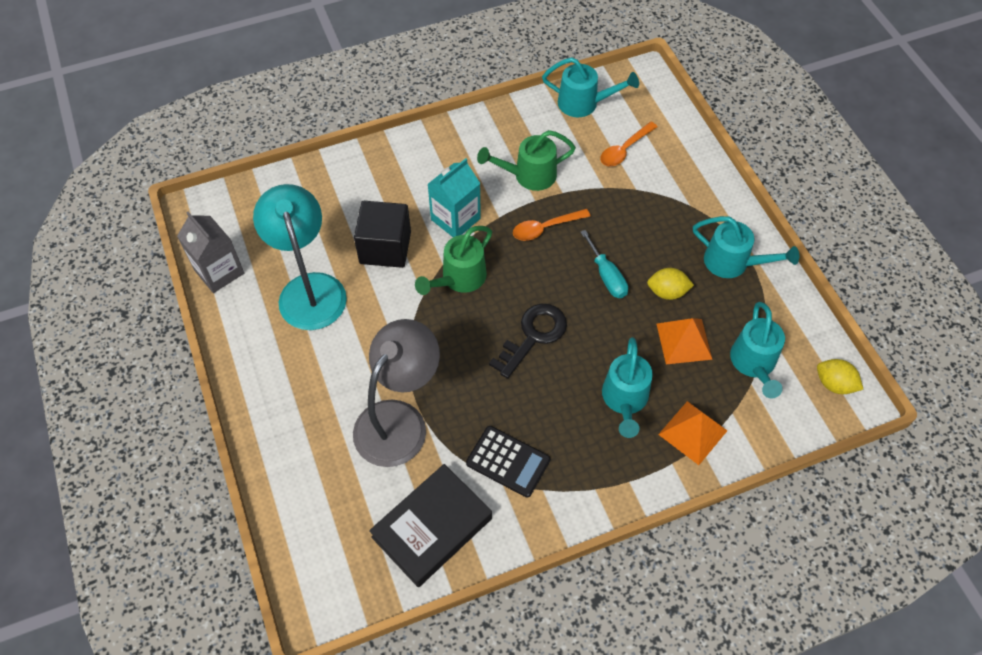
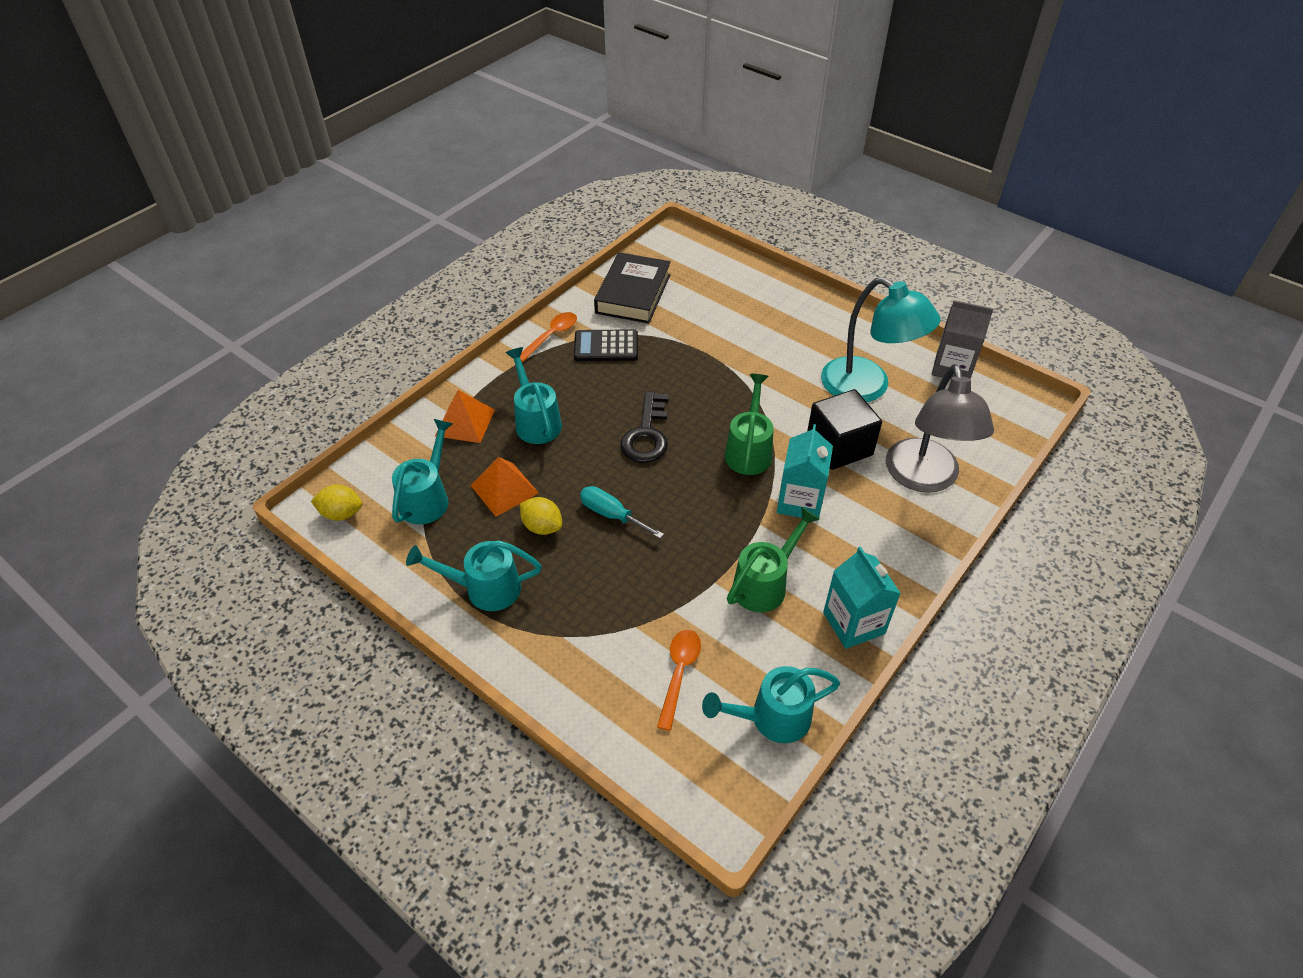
camera: 150 degrees right, 10 degrees down
(399, 420) = (708, 337): grey lamp -> grey lamp (924, 478)
(491, 127) = (853, 623): none -> turquoise carton
(545, 228) = (704, 534): orange spoon -> orange spoon (551, 336)
(667, 292) = (542, 526): yellow lemon -> yellow lemon turned 60 degrees clockwise
(754, 364) = (427, 498): turquoise watering can -> turquoise watering can turned 45 degrees clockwise

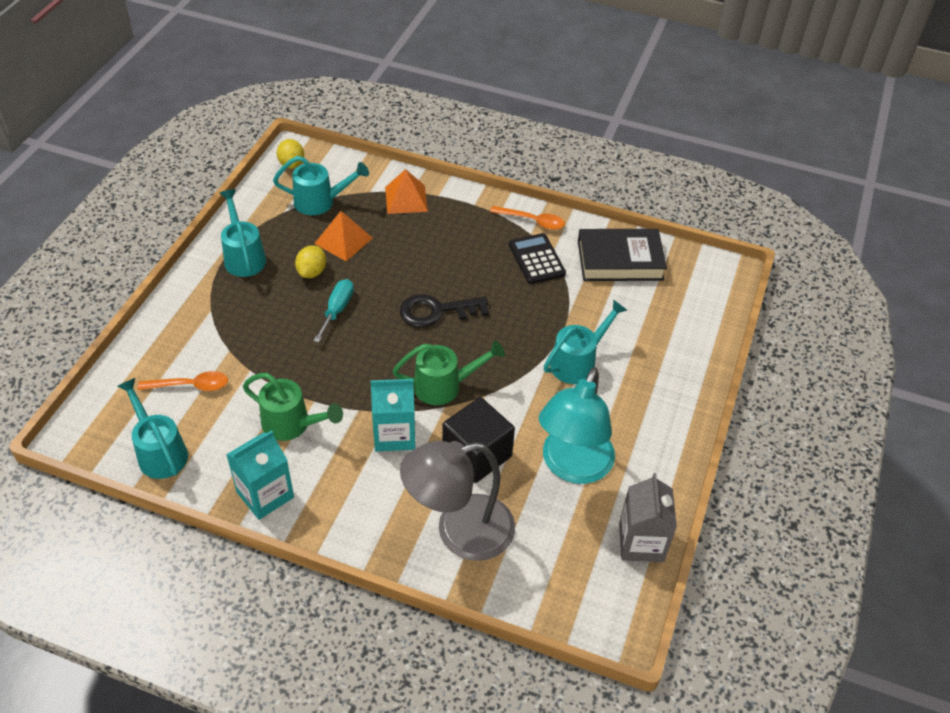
camera: 70 degrees right, 0 degrees up
(536, 421) = (424, 239): turquoise watering can -> turquoise watering can (578, 362)

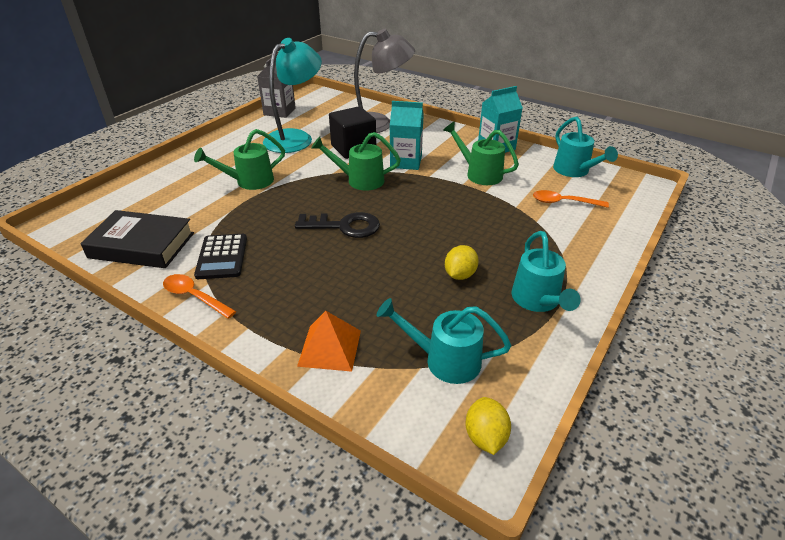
camera: 165 degrees left, 10 degrees down
(337, 310) = (437, 238): turquoise screwdriver -> none
(343, 240) = (421, 304): orange pyramid -> none
(578, 362) = (249, 181): turquoise watering can -> green watering can

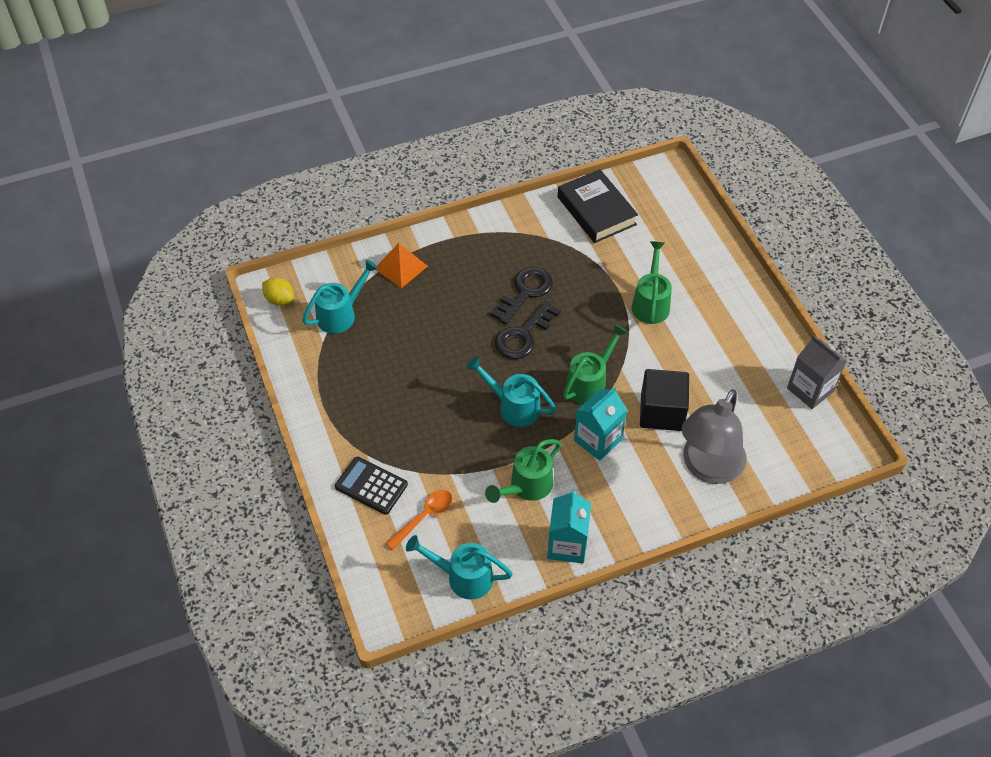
camera: 125 degrees right, 15 degrees up
(142, 245) = (596, 211): black book -> black book turned 75 degrees counterclockwise
(195, 297) = (508, 222): orange spoon -> none
(222, 257) = (543, 249): black calculator -> black calculator (371, 486)
(291, 245) = (525, 292): none -> black key
(295, 138) = (724, 374): turquoise lamp -> none
(460, 275) = (403, 371): yellow lemon -> none
(479, 173) = (526, 487): green watering can -> green watering can turned 150 degrees clockwise
(538, 301) = (338, 397): turquoise watering can -> turquoise watering can (513, 406)

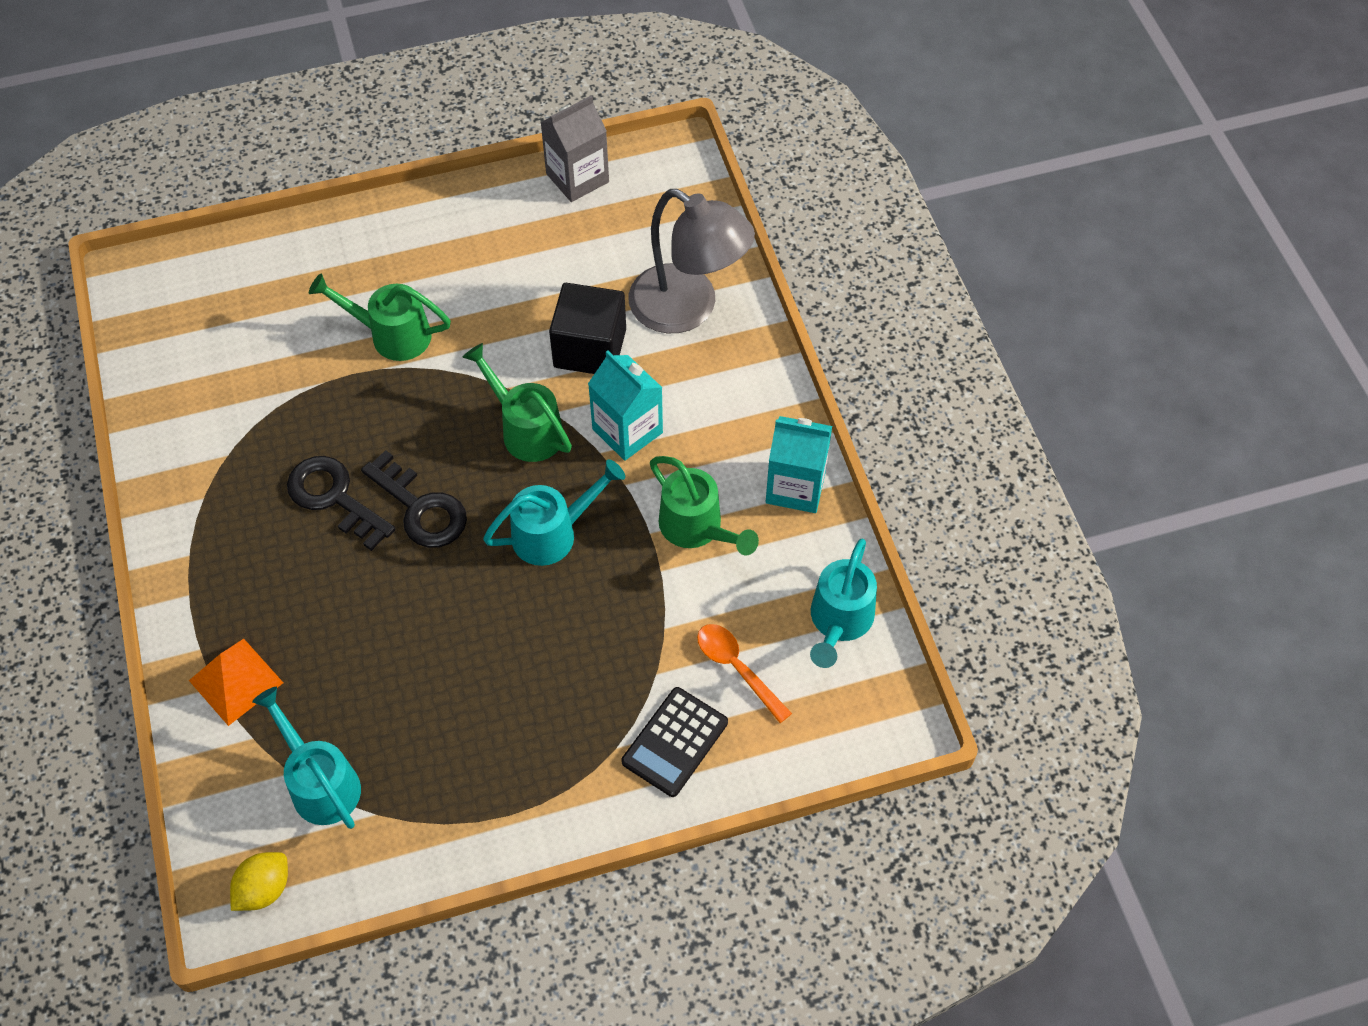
camera: 85 degrees left, 5 degrees up
(513, 406) = (553, 533): turquoise watering can -> turquoise watering can turned 150 degrees counterclockwise
(596, 211) = (187, 382): black book -> none

